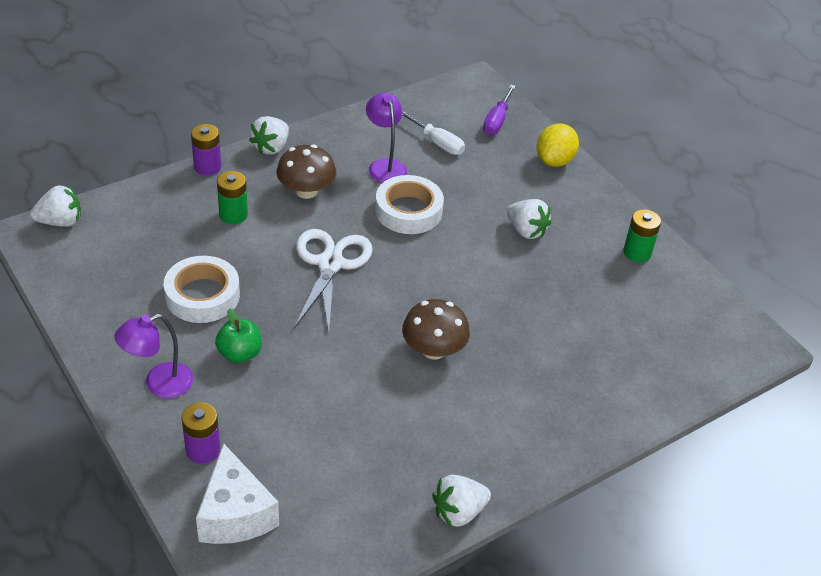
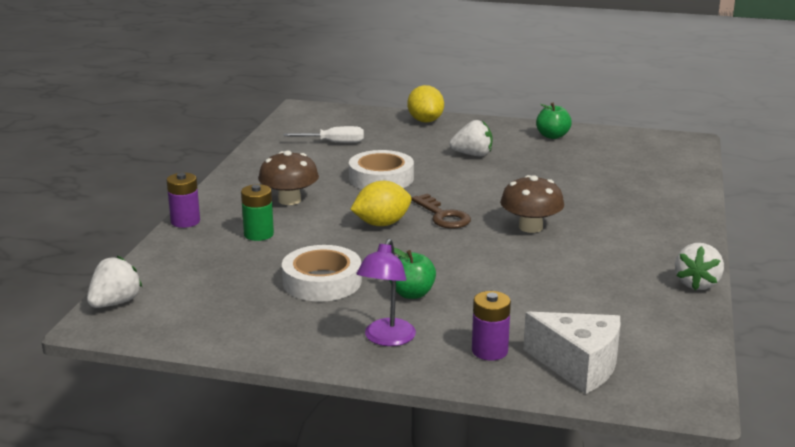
camera: 40 degrees left, 20 degrees down
(271, 147) = (217, 192): white strawberry -> none
(330, 264) = (381, 224): white scissors -> yellow lemon
(385, 166) = (321, 166): purple lamp -> none
(387, 287) = (443, 216): none -> brown key
(497, 120) = (352, 119): purple screwdriver -> none
(637, 252) = (552, 136): green battery -> green apple

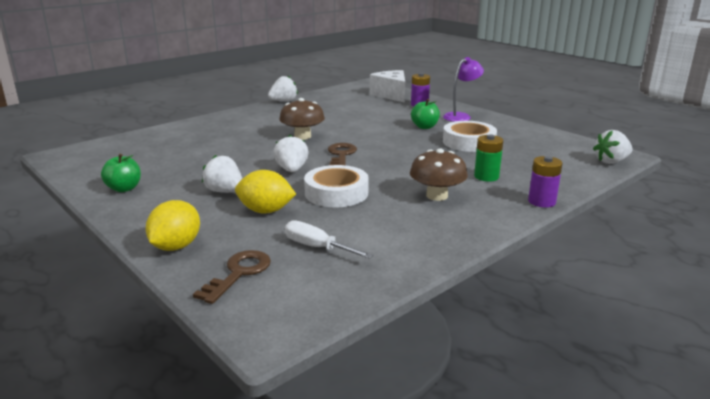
camera: 145 degrees left, 0 degrees up
(360, 121) = (239, 273): none -> brown key
(381, 224) = (389, 161): yellow lemon -> yellow lemon (266, 211)
(459, 186) = (292, 170): none -> white strawberry

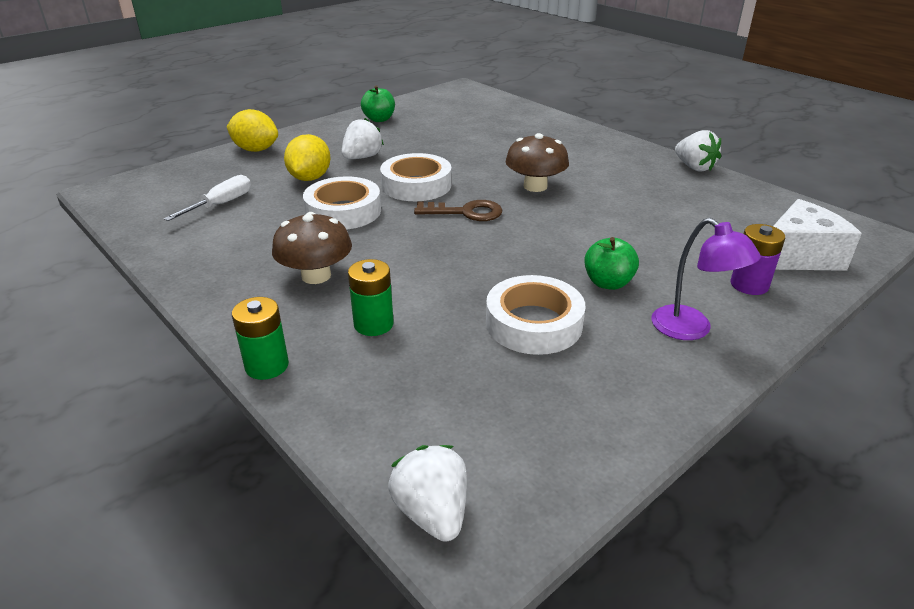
camera: 90 degrees right, 10 degrees up
(239, 273) = (196, 175): brown key -> none
(292, 170) = (416, 185): white strawberry -> white tape
(541, 201) = (267, 366): purple battery -> green battery

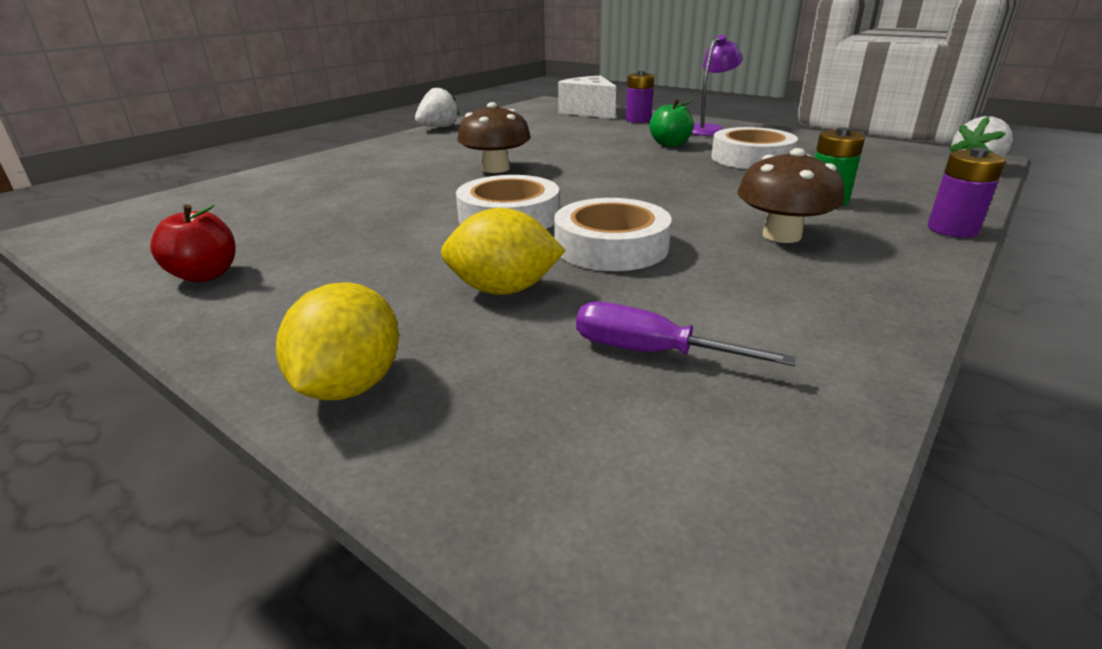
camera: 100 degrees left, 5 degrees down
(220, 204) = (652, 352): white screwdriver -> purple screwdriver
(267, 366) = (952, 229): green battery -> purple battery
(362, 157) = (408, 262): white strawberry -> none
(379, 119) = (205, 275): green apple -> red apple
(465, 212) = (575, 189): brown key -> none

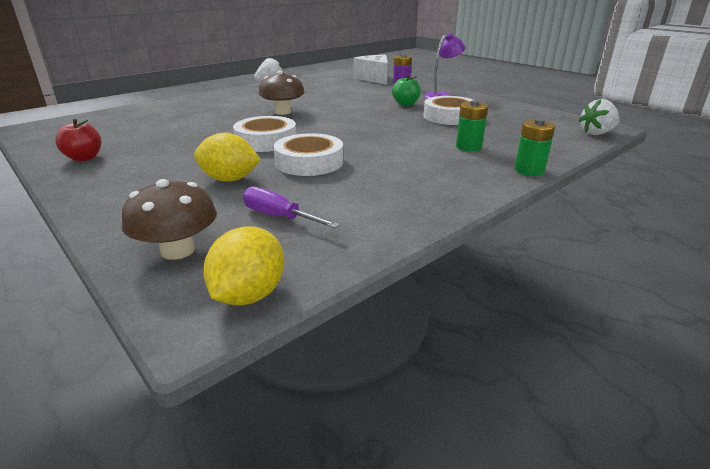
camera: 10 degrees right, 0 degrees up
(350, 386) = (118, 216): yellow lemon -> yellow lemon (249, 295)
(781, 235) = (416, 165): brown mushroom -> brown mushroom (178, 250)
(952, 229) = (529, 170): purple battery -> green battery

